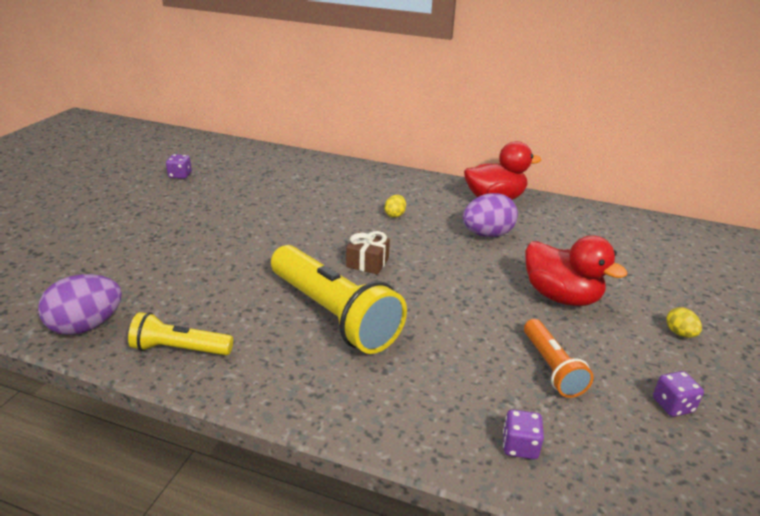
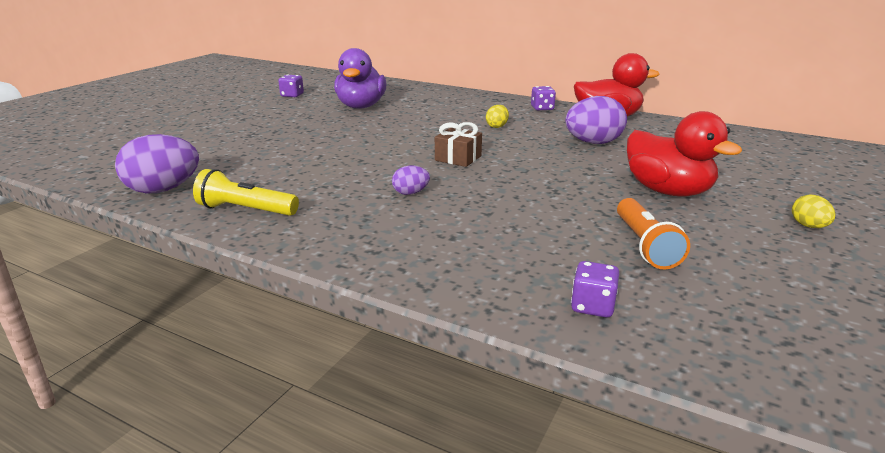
camera: 10 degrees right, 5 degrees down
(256, 190) = (361, 106): none -> purple duck
(333, 314) = (410, 193): yellow flashlight -> purple egg
(672, 405) = (791, 285): purple dice -> purple dice (542, 108)

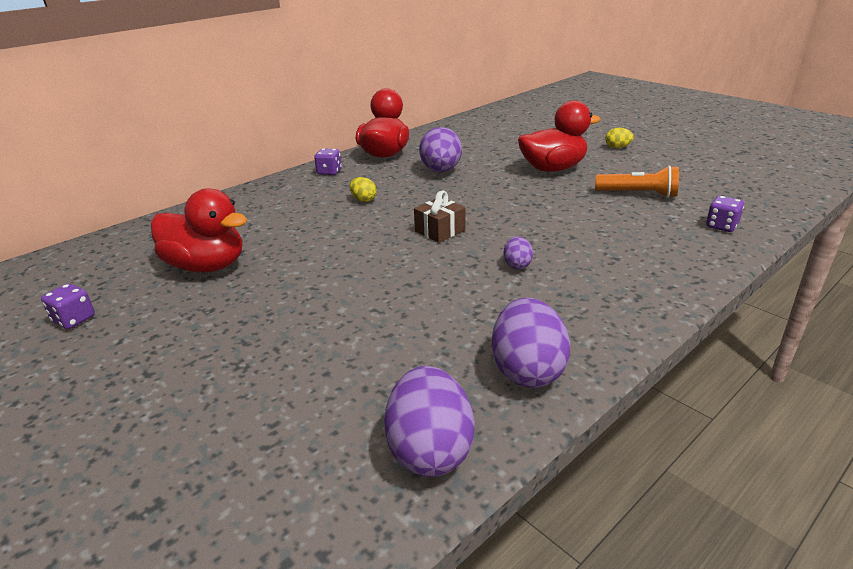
camera: 70 degrees left, 5 degrees up
(246, 210) = (527, 370): yellow flashlight -> purple egg
(361, 106) = (207, 266): purple duck -> red duck

